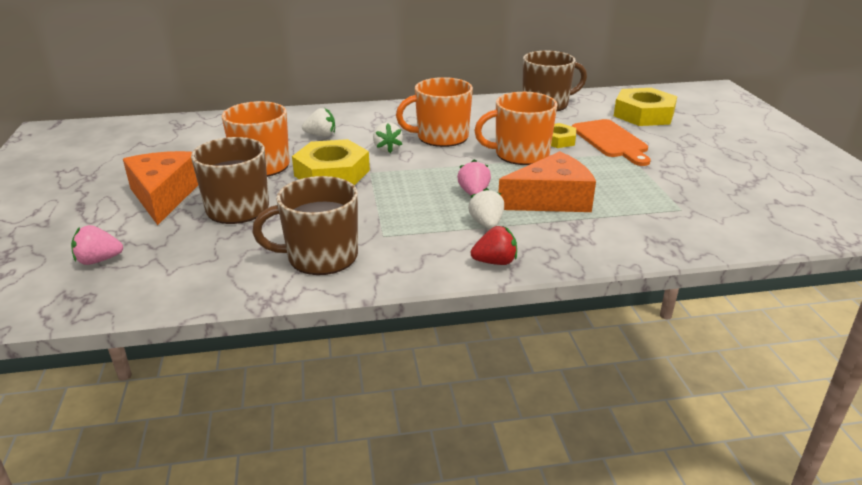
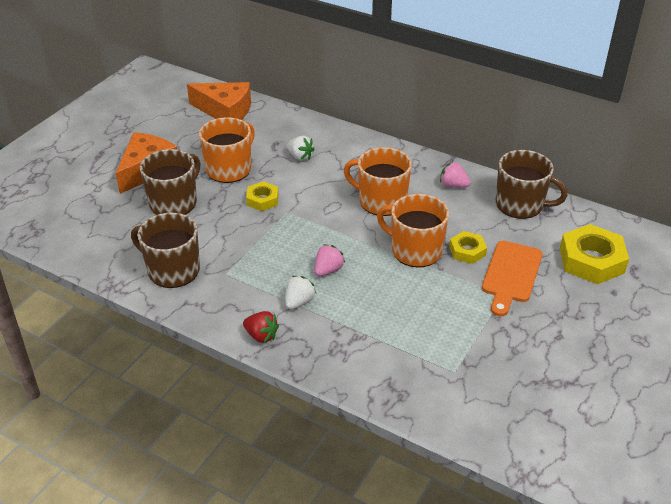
camera: 40 degrees right, 10 degrees up
(99, 260) = (67, 206): pink strawberry -> pink strawberry (453, 185)
(332, 173) = (262, 200): yellow nut -> yellow nut, size x0.56
(387, 149) = (327, 194): white strawberry -> none
(551, 200) = (372, 306): orange cheese -> orange cheese (225, 111)

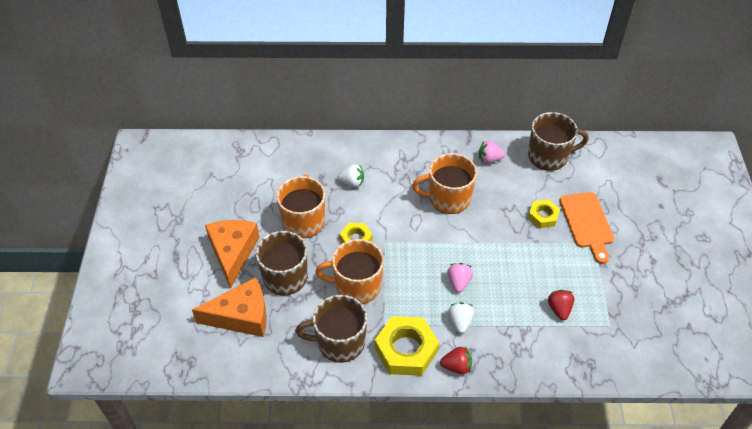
camera: 30 degrees left, 10 degrees up
(225, 111) = (251, 161): orange cheese -> orange cheese (241, 316)
(411, 334) = (559, 309): none -> red strawberry
(415, 250) = (507, 233): orange mug -> orange mug (357, 286)
(591, 260) = (629, 185): yellow nut -> yellow nut (406, 349)

